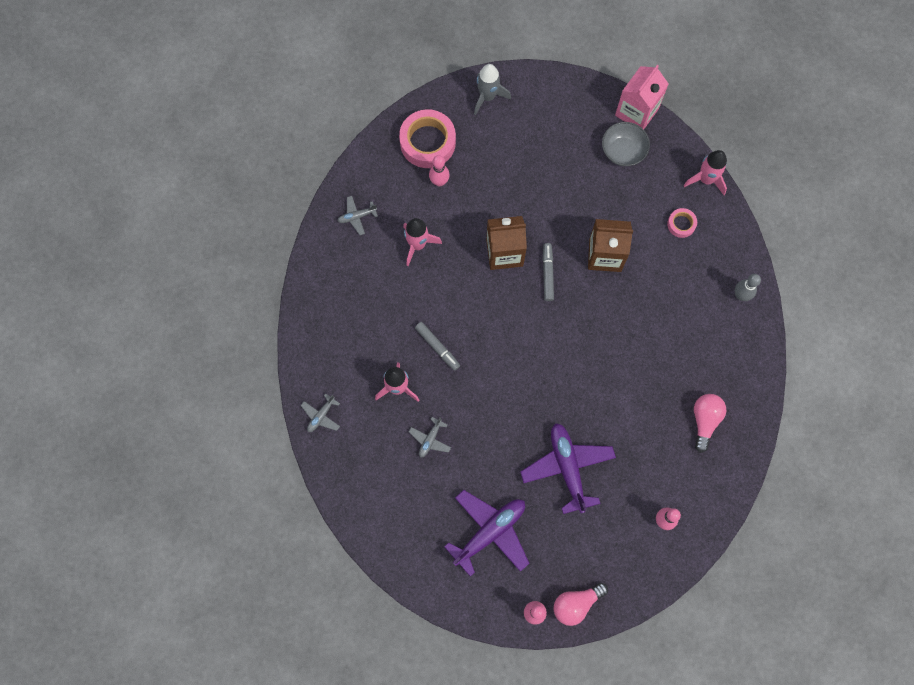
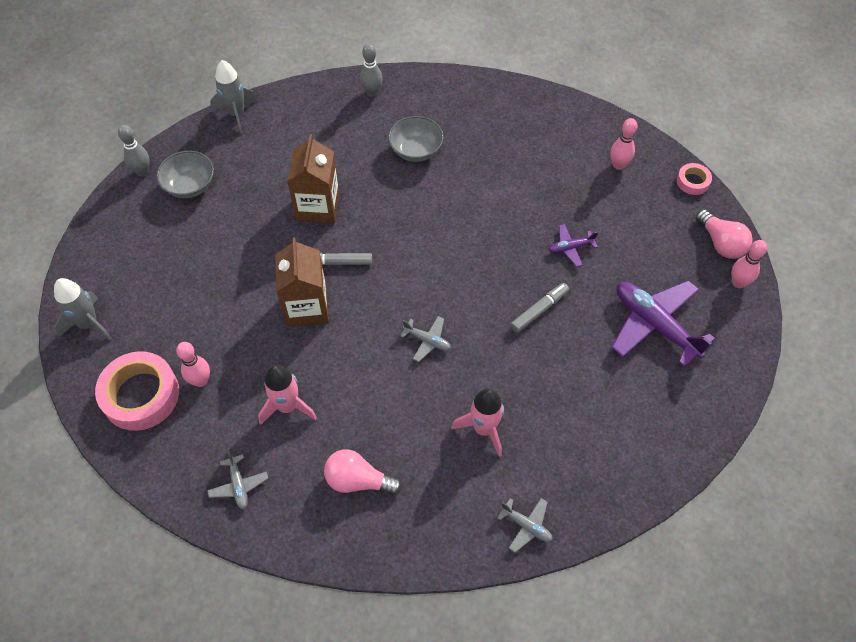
camera: 90 degrees left, 15 degrees down
(430, 439) = (549, 390): grey plane -> grey plane (427, 341)
(437, 347) = (428, 382): grey marker -> grey marker (539, 310)
(567, 468) = (570, 248): purple plane -> purple plane, size x0.48
(636, 112) = (142, 171): pink carton -> grey bowling pin
(671, 336) = (416, 150): none -> grey bowl
(681, 224) = (287, 137): pink tape -> pink tape (692, 182)
(705, 421) = (509, 127): pink light bulb -> pink light bulb (358, 480)
(706, 179) = (236, 114): pink rocket -> grey rocket

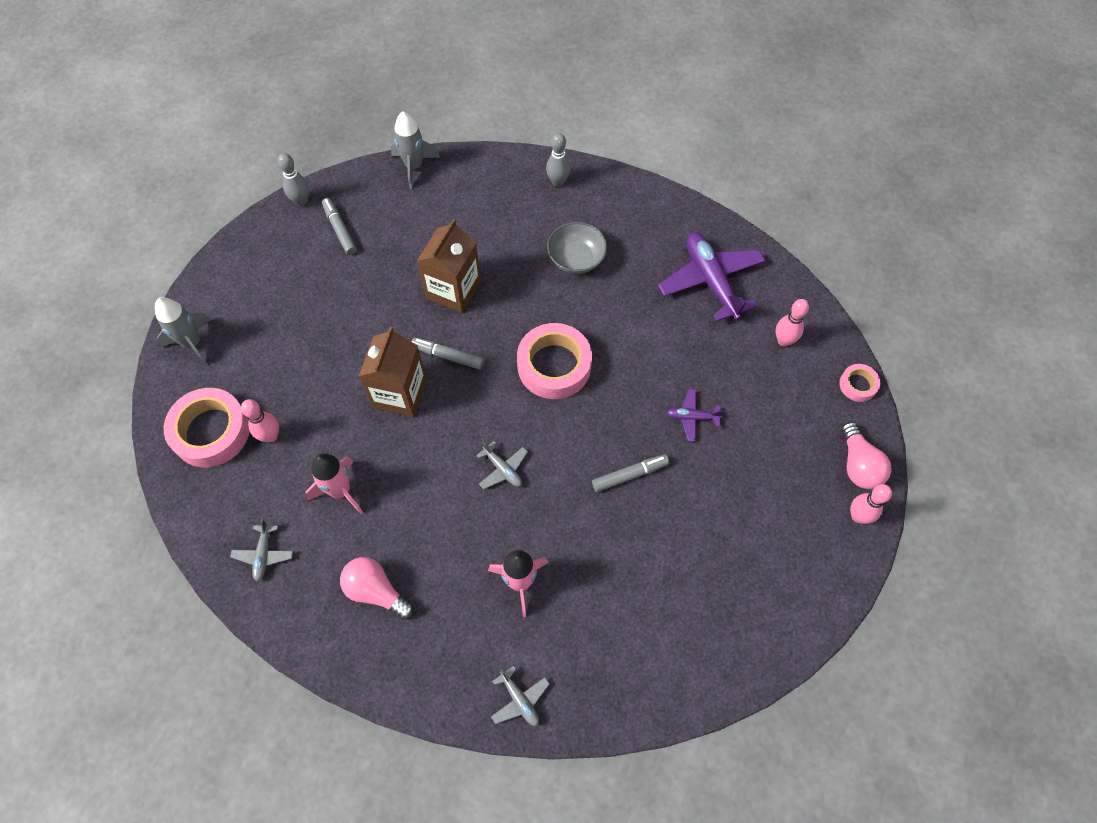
camera: 20 degrees right, 5 degrees up
(190, 186) = (340, 230): grey bowl -> grey marker
(435, 242) = (554, 366): none -> pink tape
(654, 325) = (745, 532): purple plane -> purple plane (711, 281)

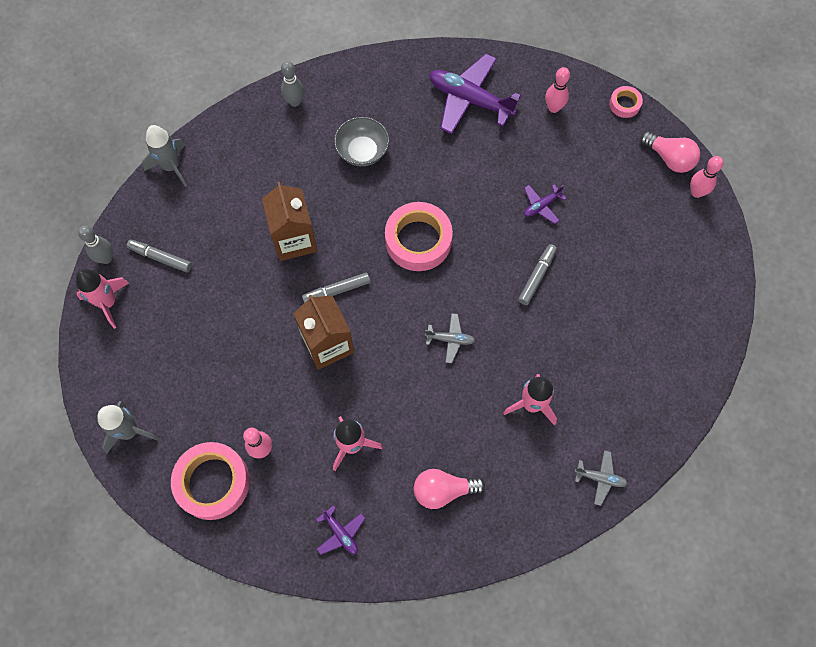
camera: 40 degrees left, 5 degrees up
(263, 554) = (340, 533): grey plane -> purple plane
(271, 235) = (108, 303): none -> pink rocket

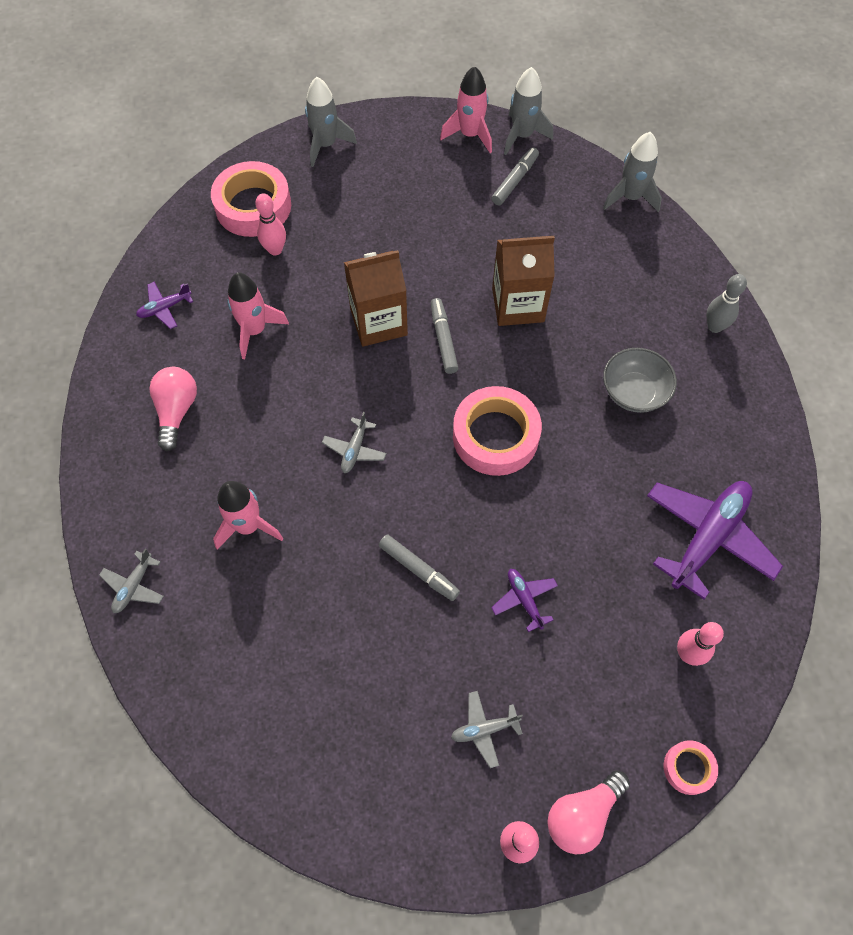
camera: 100 degrees right, 5 degrees down
(106, 258) = (522, 136): grey bowling pin -> grey rocket
(635, 219) = (484, 729): none -> grey plane

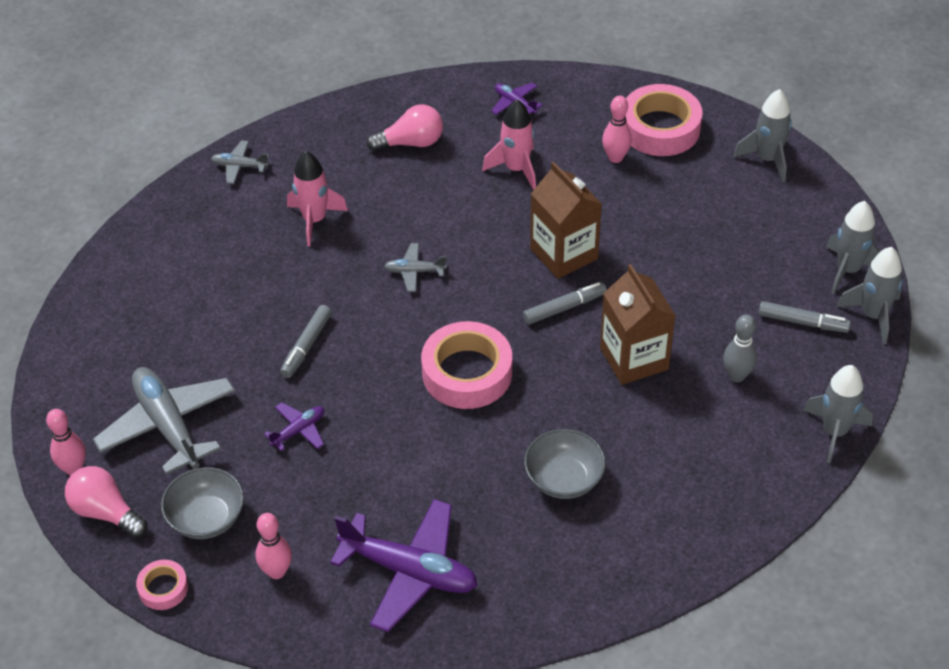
camera: 75 degrees right, 15 degrees down
(470, 135) = (848, 270): pink rocket -> grey rocket
(484, 729) = (168, 426): grey plane -> grey plane, size x2.10
(612, 710) = (206, 518): none -> grey bowl
(714, 326) = (683, 542): grey bowling pin -> grey bowling pin (736, 376)

